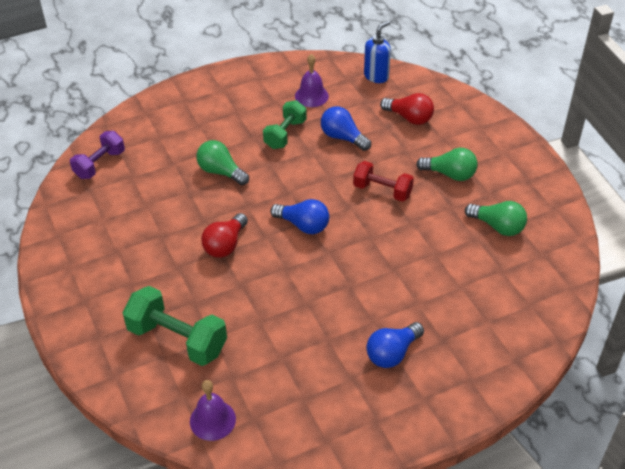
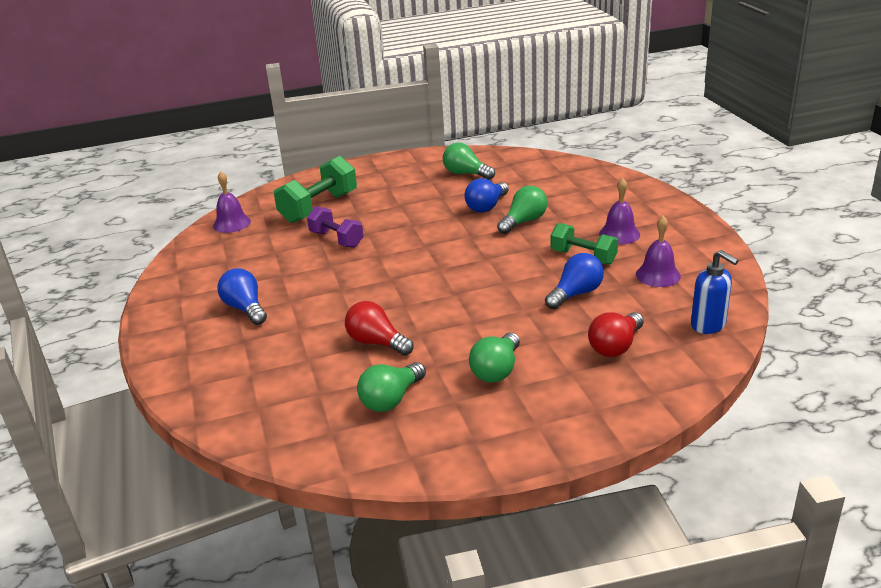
camera: 100 degrees right, 15 degrees down
(100, 164) = (542, 166): purple dumbbell -> purple dumbbell (336, 239)
(107, 221) = (466, 174): none -> green light bulb
(225, 245) = (420, 225): red light bulb -> red light bulb (377, 342)
(246, 114) = (619, 234): none -> purple bell
(303, 225) = (434, 265): blue light bulb -> blue light bulb (486, 206)
(382, 191) = (476, 316): red dumbbell -> none

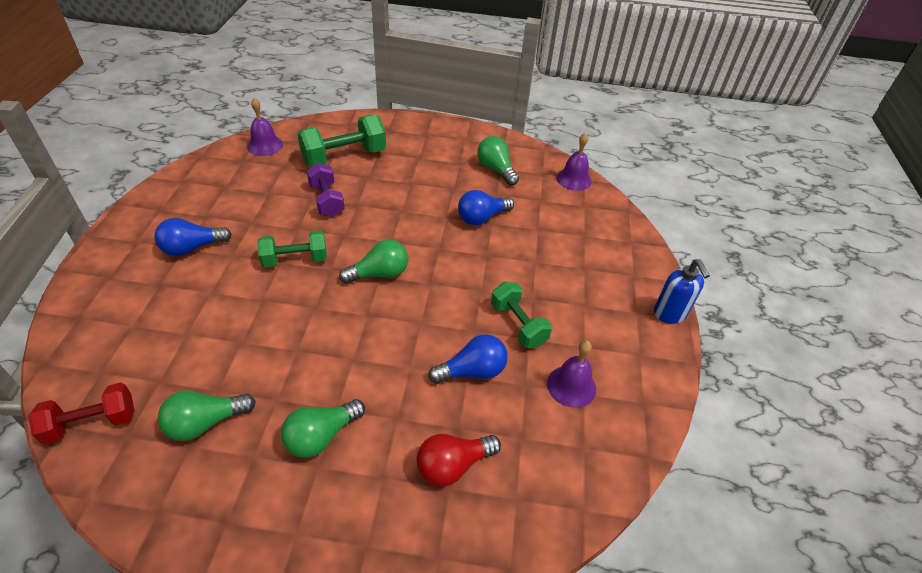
camera: 20 degrees right, 15 degrees up
(245, 309) = (192, 248): blue light bulb -> blue light bulb turned 105 degrees counterclockwise
(289, 437) = (92, 423): none -> red dumbbell
(352, 283) = (295, 259): none -> green dumbbell
(377, 342) = (254, 343): red light bulb -> none
(524, 222) = (499, 252): green light bulb -> green light bulb (379, 274)
(619, 234) = (576, 310): purple bell -> purple bell (574, 179)
(708, 325) = (568, 487): blue soap dispenser -> blue soap dispenser (670, 314)

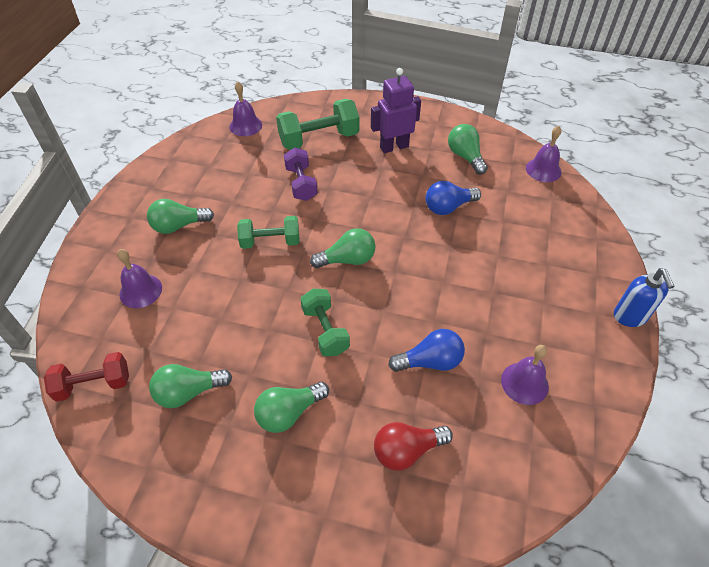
camera: 10 degrees right, 5 degrees up
(148, 318) = (140, 291): none -> purple bell
(192, 248) = (179, 226): blue light bulb -> green light bulb
(423, 162) = (394, 147): none -> purple robot
(518, 325) = (477, 318): green dumbbell -> green dumbbell (325, 330)

